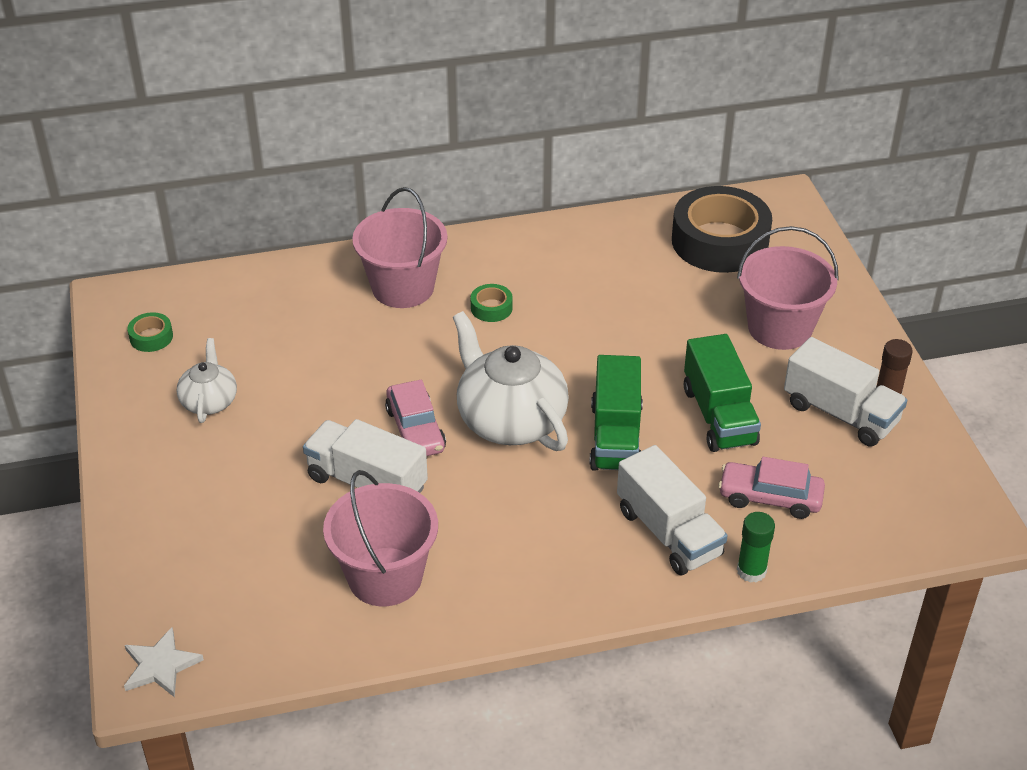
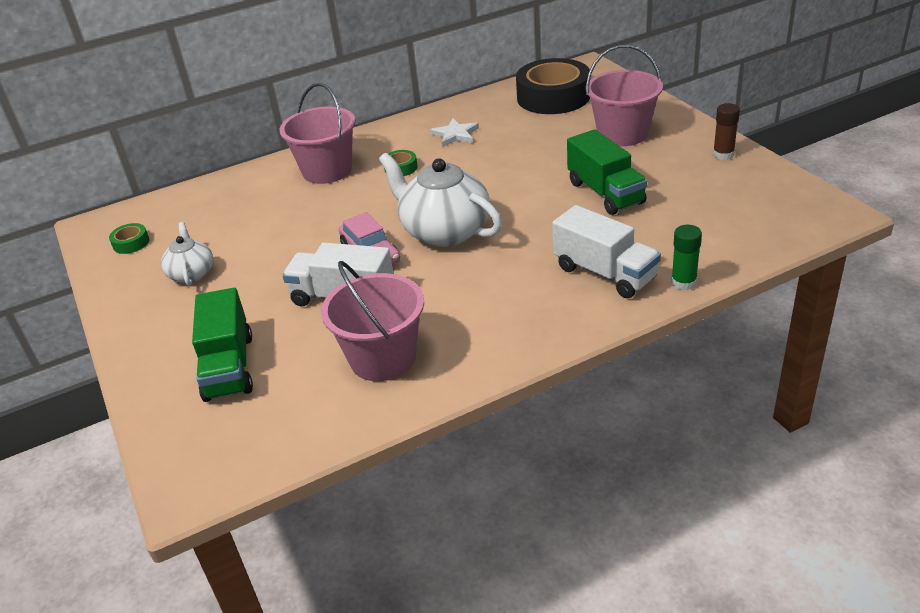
camera: 10 degrees left, 5 degrees down
(160, 665) = (200, 475): white star -> white star (455, 135)
(615, 437) = (532, 223): green truck -> green truck (229, 367)
(770, 498) = (672, 233): pink car -> none
(840, 413) = (695, 172): white truck -> none

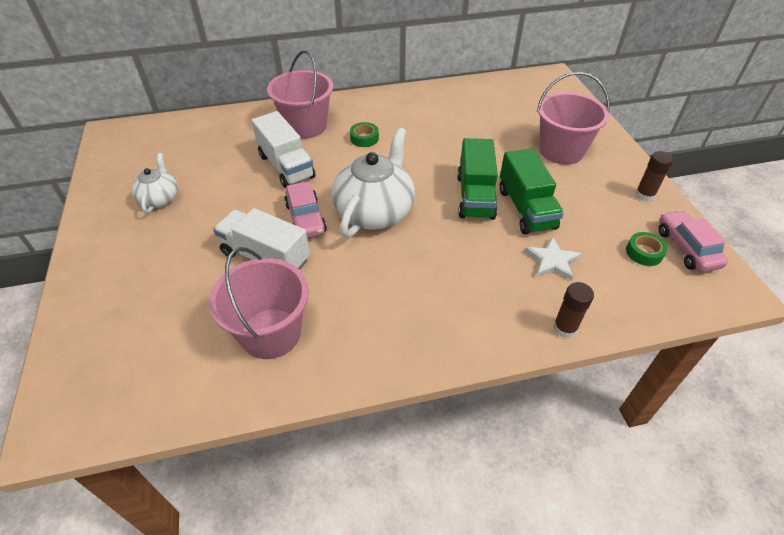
camera: 10 degrees right, 10 degrees up
(131, 243) = (129, 156): green tape -> green tape (644, 252)
(229, 367) = (144, 303): green truck -> green truck (475, 196)
(444, 231) = (375, 211): white teapot -> white teapot turned 60 degrees clockwise
(455, 135) = (420, 117): white star -> white star (552, 261)
(553, 97) = (514, 99): black tape -> none
(605, 273) = (496, 296): white truck -> white truck (286, 166)
(683, 282) = (565, 328): green glue stick -> brown glue stick
(780, 190) = (686, 248): none -> pink car

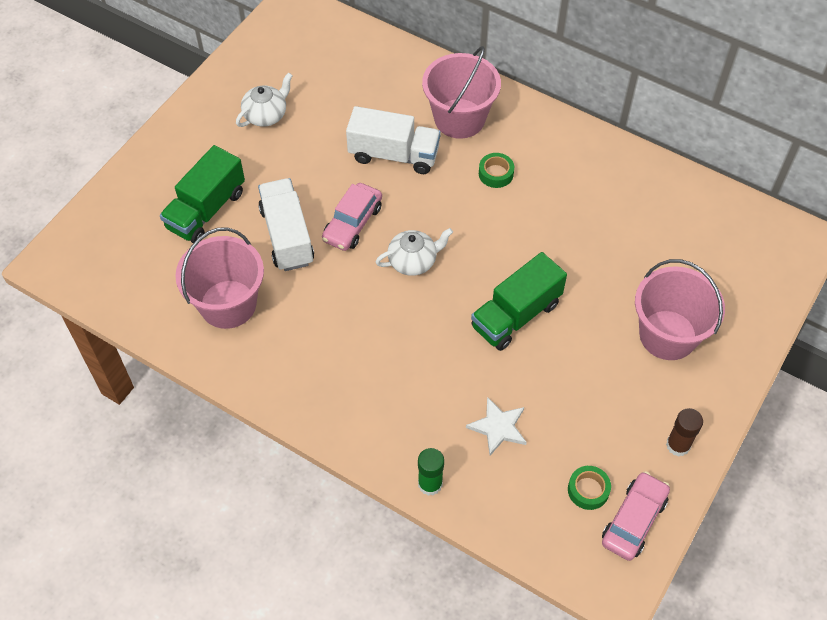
camera: 45 degrees right, 10 degrees up
(286, 166) = (394, 155): white truck -> white truck turned 90 degrees counterclockwise
(375, 211) = (413, 261): white teapot -> white teapot, size x0.54
(526, 208) = (544, 364): green truck -> green truck (206, 210)
(565, 328) = (430, 484): brown glue stick -> green glue stick

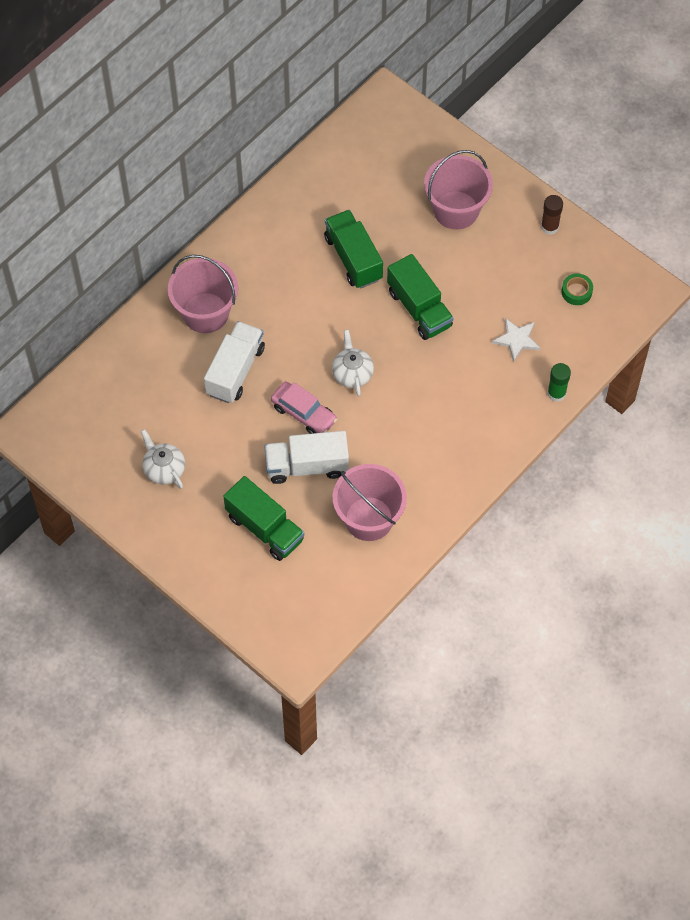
camera: 80 degrees left, 5 degrees up
(496, 174) = (274, 296): green tape -> none
(566, 240) = (353, 258): none -> green truck
(634, 520) = (604, 268): pink car -> none

